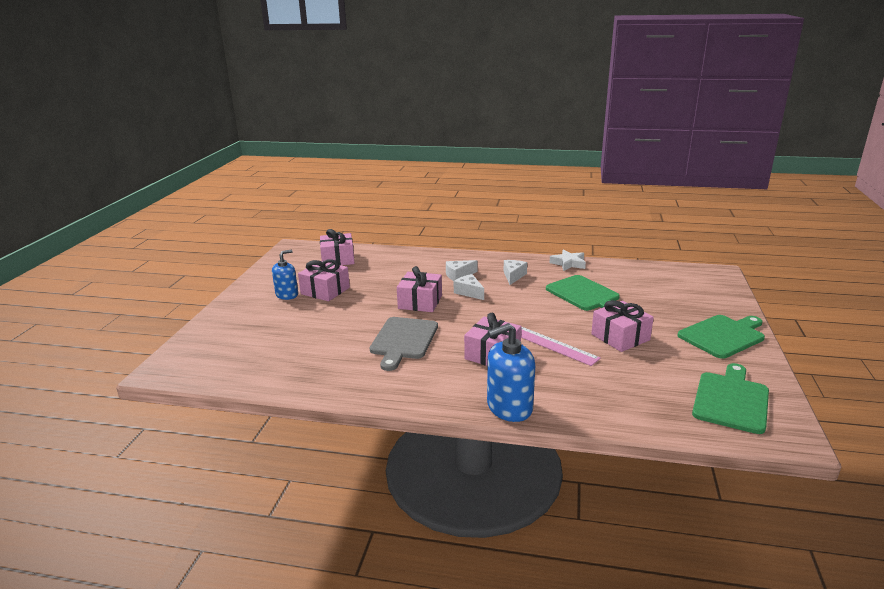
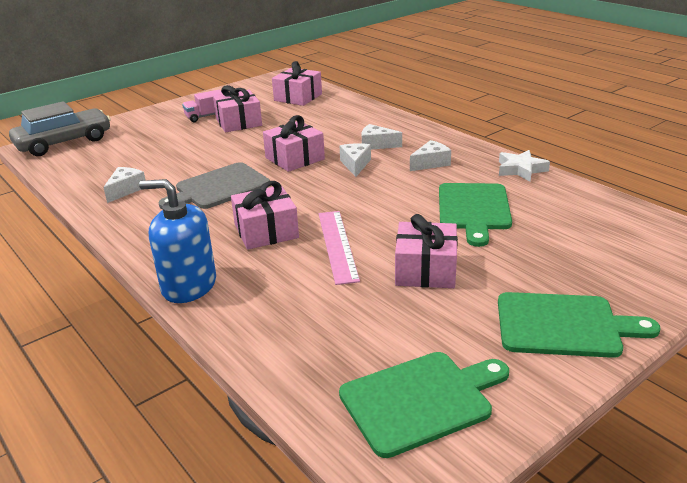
camera: 40 degrees right, 5 degrees up
(188, 357) = (64, 142): none -> grey car
(287, 295) = (206, 116): blue soap dispenser -> pink truck
(331, 369) = (126, 190): none -> white cheese

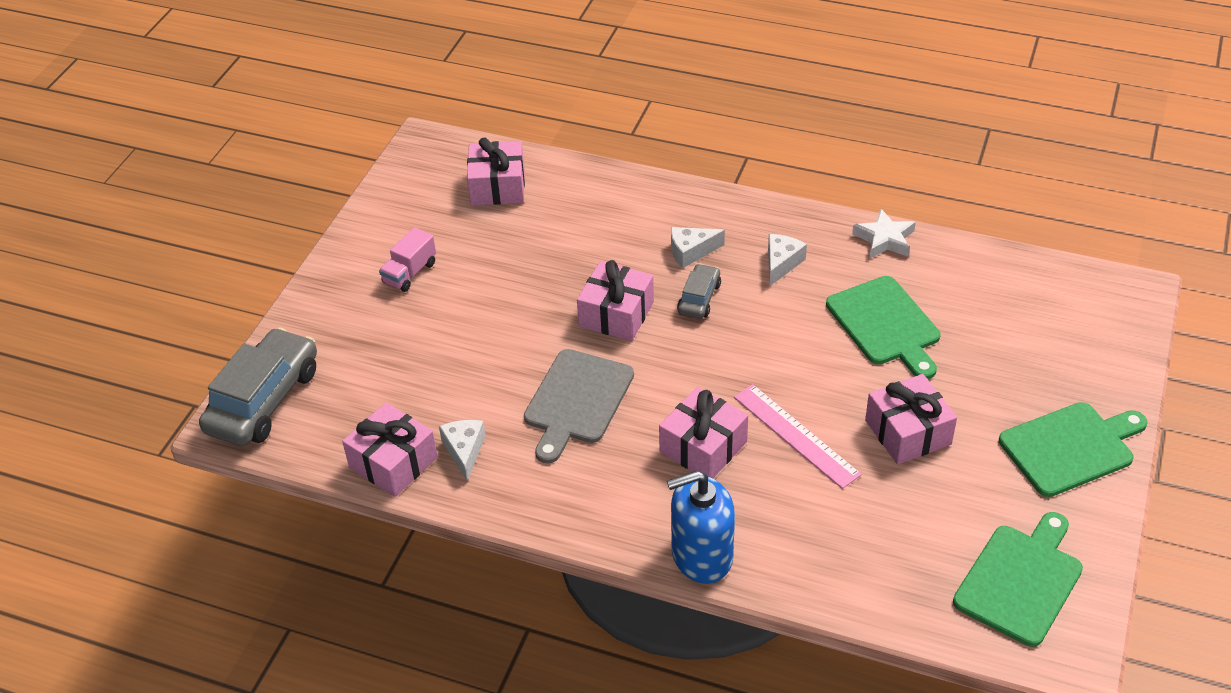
camera: 30 degrees left, 15 degrees up
(239, 122) = (470, 269): pink gift -> pink gift (393, 462)
(355, 165) = (699, 298): white cheese -> grey car

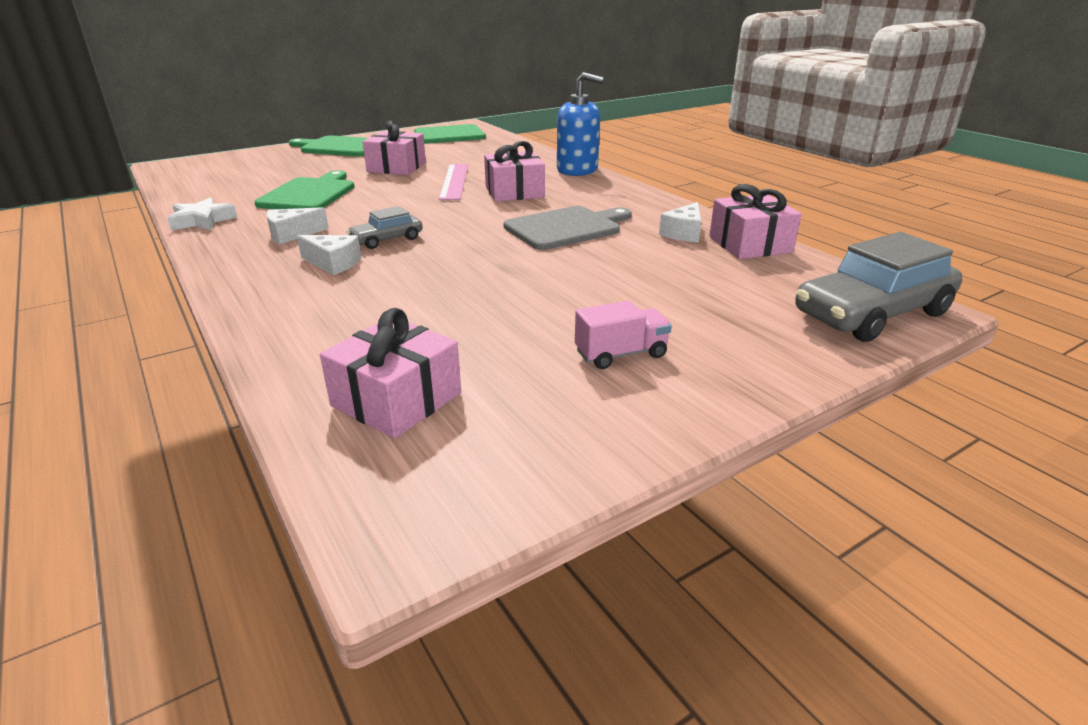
camera: 145 degrees left, 15 degrees down
(616, 314) = (463, 253): pink gift -> none

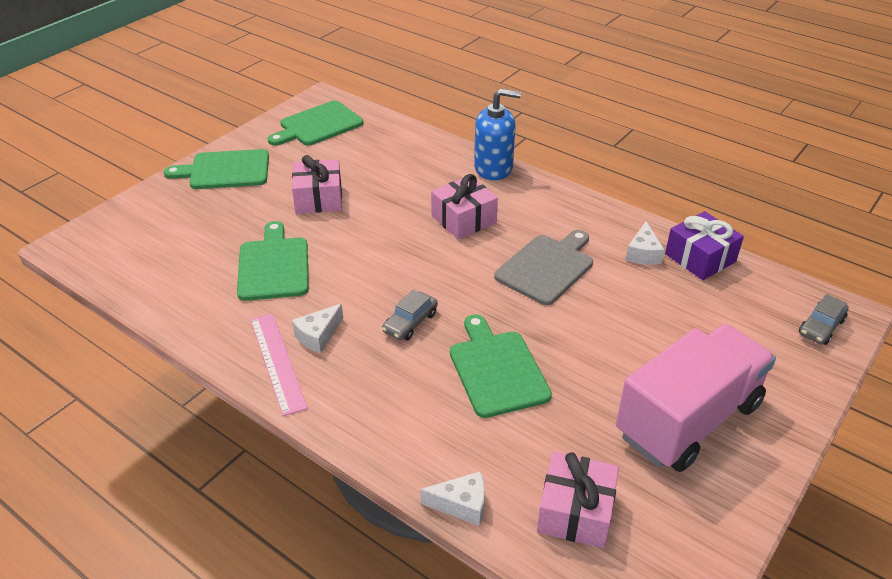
camera: 20 degrees left, 10 degrees up
(202, 220) = (210, 335): white star -> none
(333, 263) = (393, 369): white cheese -> white cheese (461, 505)
(436, 281) = (497, 369): none -> green cutting board
(454, 181) = (395, 212): pink ruler -> pink ruler (277, 362)
(621, 354) = (688, 419): pink truck -> pink truck, size x2.45
(750, 244) = (700, 258): pink gift -> purple gift
(872, 314) = (821, 327): grey car -> grey car, size x0.51

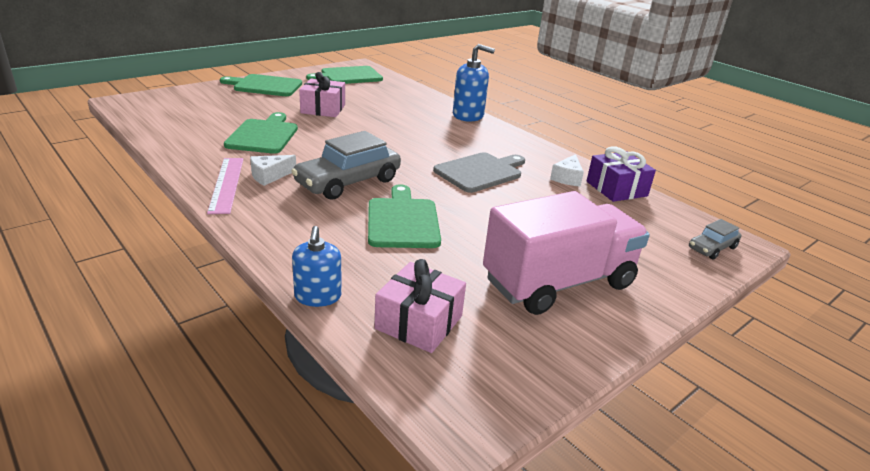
camera: 10 degrees right, 10 degrees down
(410, 322) = (348, 182): grey car -> grey car, size x1.94
(461, 505) = (318, 296): white cheese -> blue soap dispenser
(463, 219) = (428, 136): pink gift -> none

